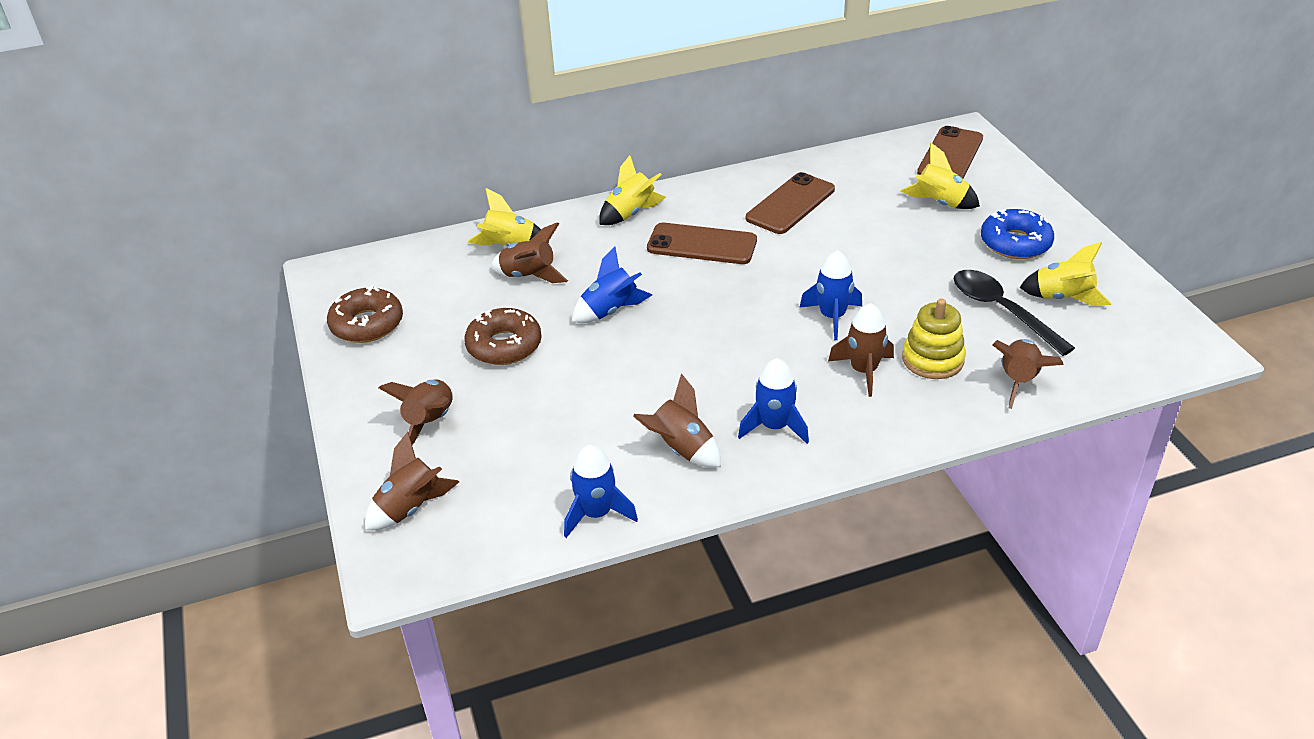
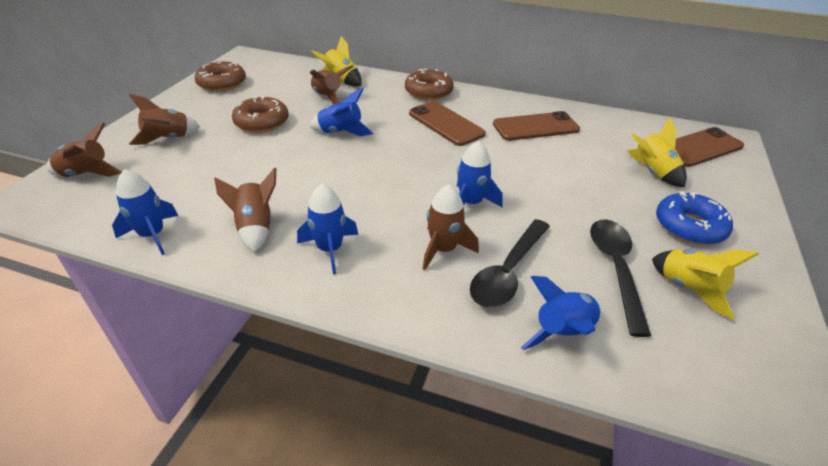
camera: 35 degrees right, 0 degrees up
(631, 213) = (428, 92): yellow rocket -> brown donut
(932, 359) = (508, 272): yellow stacking toy -> black spoon
(1018, 381) = (562, 332): brown rocket -> blue rocket

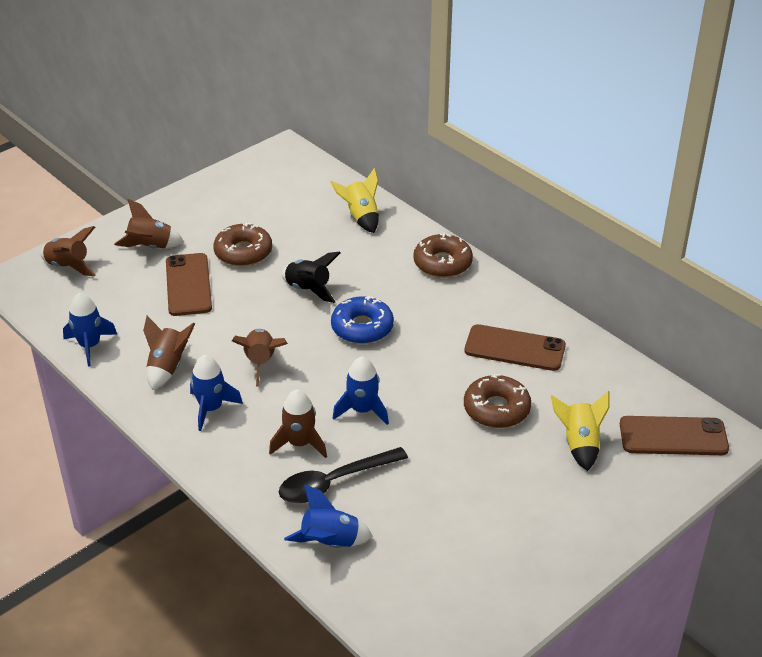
camera: 30 degrees right, 0 degrees up
(222, 83) = (237, 186): brown donut -> brown donut (496, 409)
(328, 97) = (330, 238): brown rocket -> brown rocket (261, 362)
(341, 132) = (308, 289): blue rocket -> black rocket
(446, 124) = (422, 313): brown phone -> brown phone (188, 285)
(615, 269) = (427, 516): black spoon -> none
(689, 226) = (544, 509): blue donut -> blue donut (362, 327)
(689, 289) = (471, 556): yellow rocket -> none

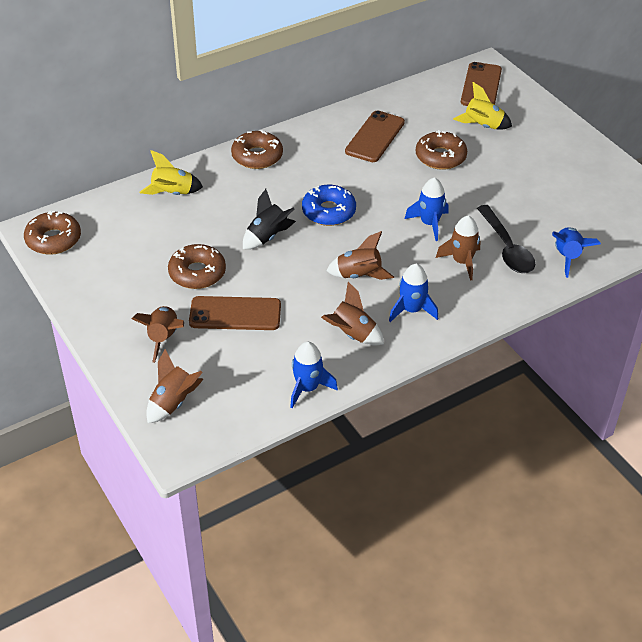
camera: 80 degrees left, 5 degrees up
(273, 162) = (53, 239): none -> brown donut

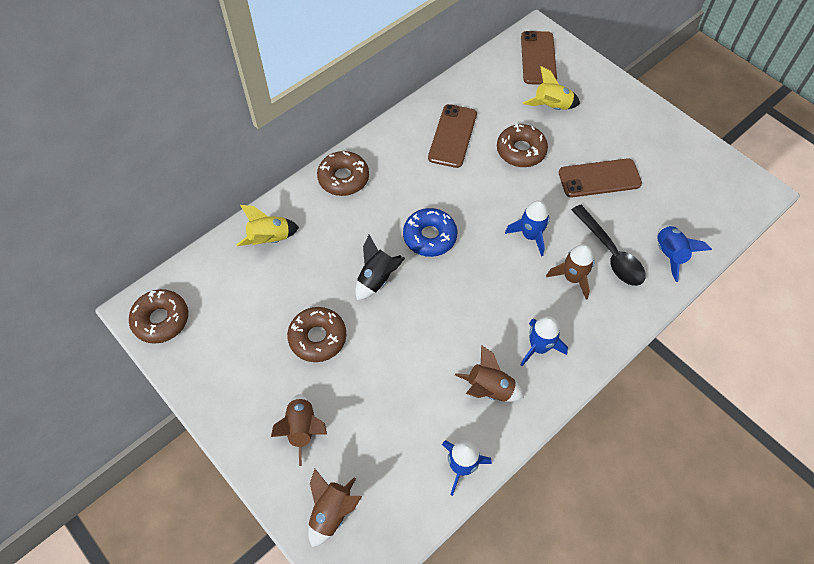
camera: 10 degrees left, 15 degrees up
(235, 314) = (367, 384): brown phone -> brown phone (599, 178)
(359, 275) = (478, 312): brown rocket -> none

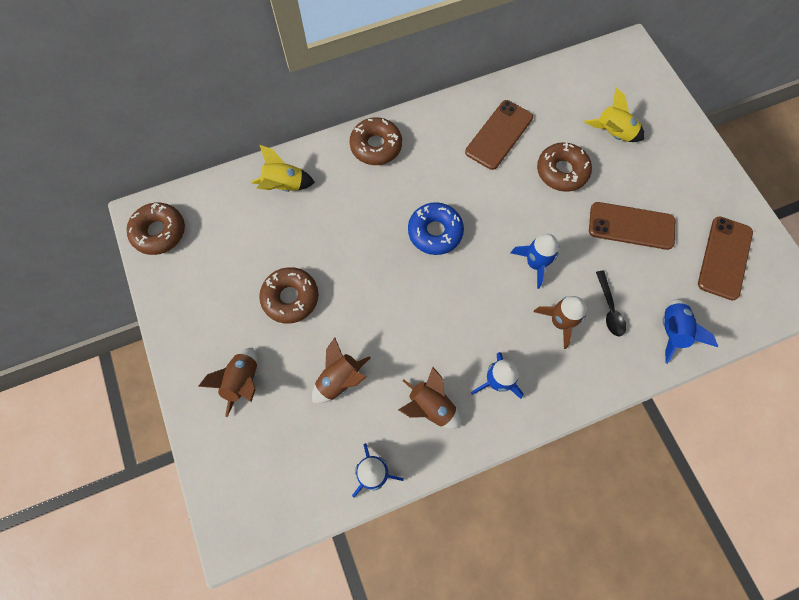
camera: 20 degrees right, 10 degrees up
(332, 512) = (238, 470): brown rocket -> brown rocket (340, 379)
(377, 279) = (368, 258): black rocket -> none
(538, 58) = (620, 77): brown phone -> brown phone (724, 258)
(610, 253) = (609, 309): black spoon -> black spoon, size x0.62

